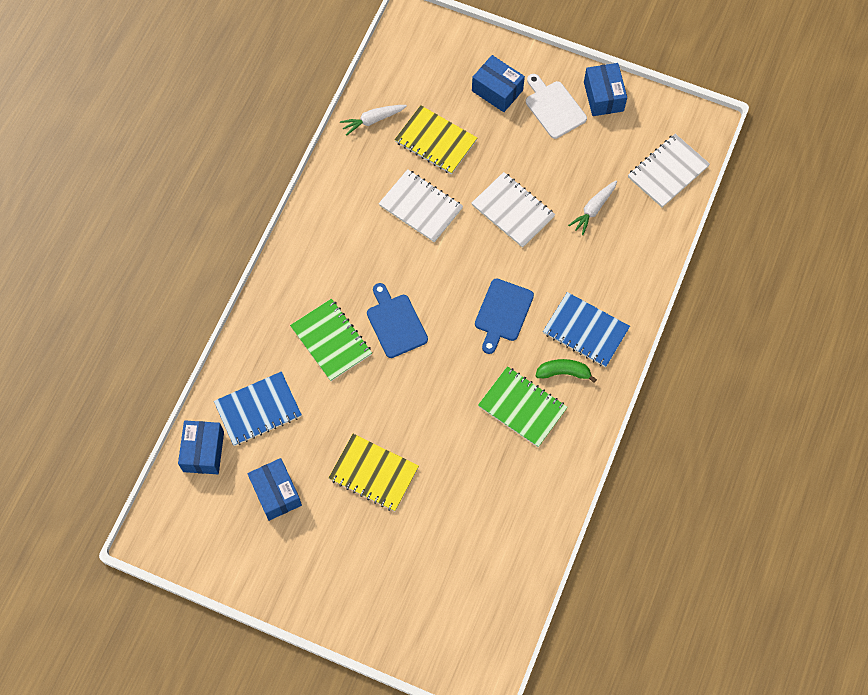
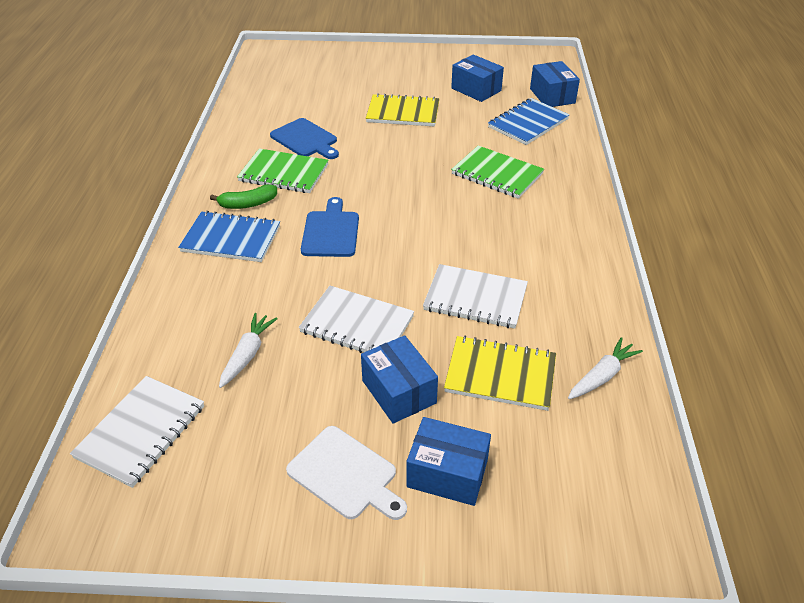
camera: 160 degrees right, 25 degrees down
(395, 323) = (442, 199): blue cutting board -> blue cutting board (305, 139)
(603, 96) = (266, 519): blue box -> blue box (399, 392)

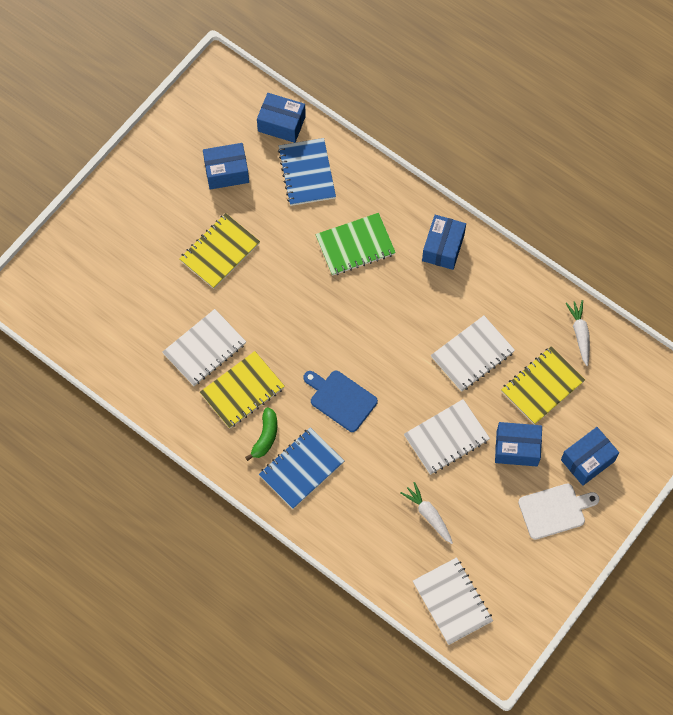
camera: 55 degrees left, 25 degrees up
(284, 173) = (242, 391): green notebook -> yellow notebook
(305, 139) = (204, 348): blue cutting board -> white notebook
(564, 225) = (443, 247): none -> blue box

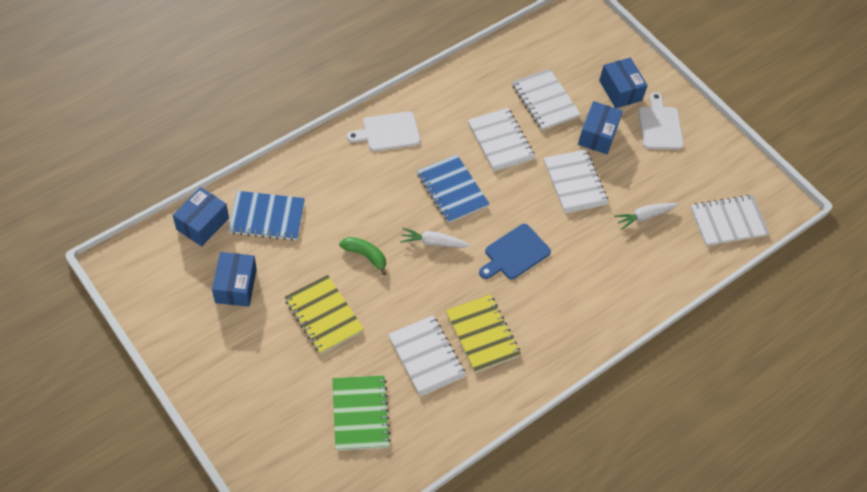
camera: 80 degrees left, 10 degrees down
(265, 437) = (536, 327): green banana -> green banana (365, 256)
(301, 469) = (577, 305): blue notebook -> blue notebook (452, 190)
(355, 245) = (360, 199): green notebook -> green notebook (360, 414)
(443, 247) = (388, 132): blue box -> white cutting board
(542, 386) = (545, 101): yellow notebook -> white notebook
(580, 334) = (505, 61): white carrot -> white carrot (433, 242)

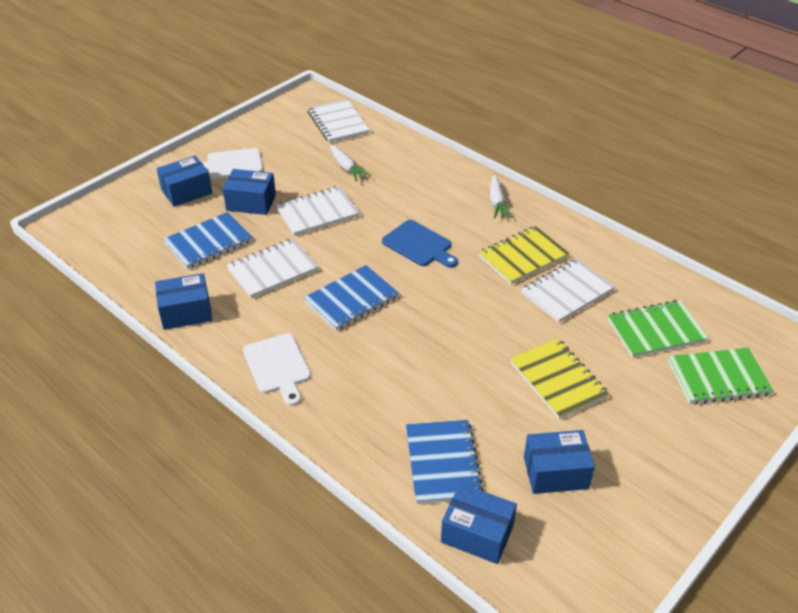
camera: 95 degrees left, 15 degrees down
(292, 442) = (718, 378): none -> green notebook
(324, 315) = (557, 380): yellow notebook -> yellow notebook turned 75 degrees counterclockwise
(365, 256) = (465, 358): green banana -> none
(433, 242) = (427, 305): white carrot -> white carrot (497, 202)
(460, 82) = (186, 312): none -> blue box
(545, 101) = (208, 242): white notebook -> blue notebook

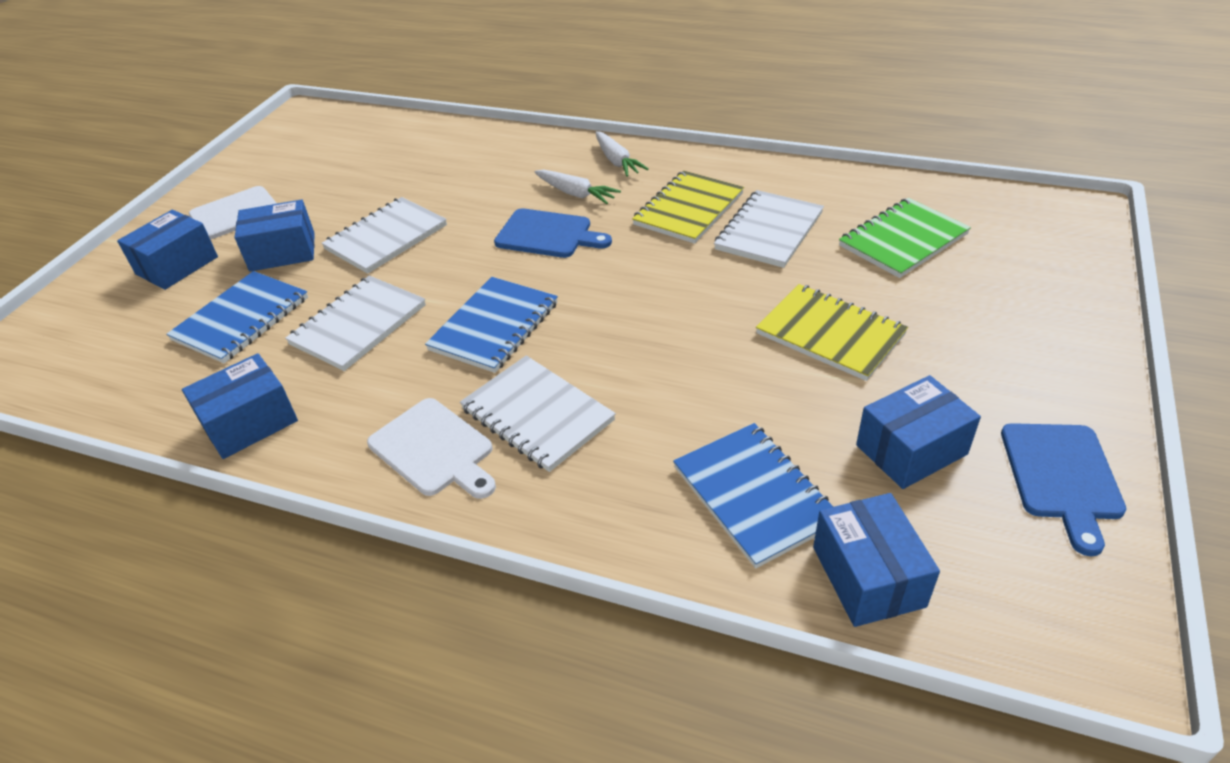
camera: 20 degrees left, 0 degrees up
(338, 123) = (358, 131): white notebook -> white notebook (537, 415)
(347, 168) = (398, 176): white carrot -> white carrot (575, 193)
(477, 534) = (868, 576): blue box -> blue box turned 75 degrees clockwise
(638, 525) = (1062, 476): none -> blue cutting board
(718, 378) = (1012, 268): green notebook -> none

